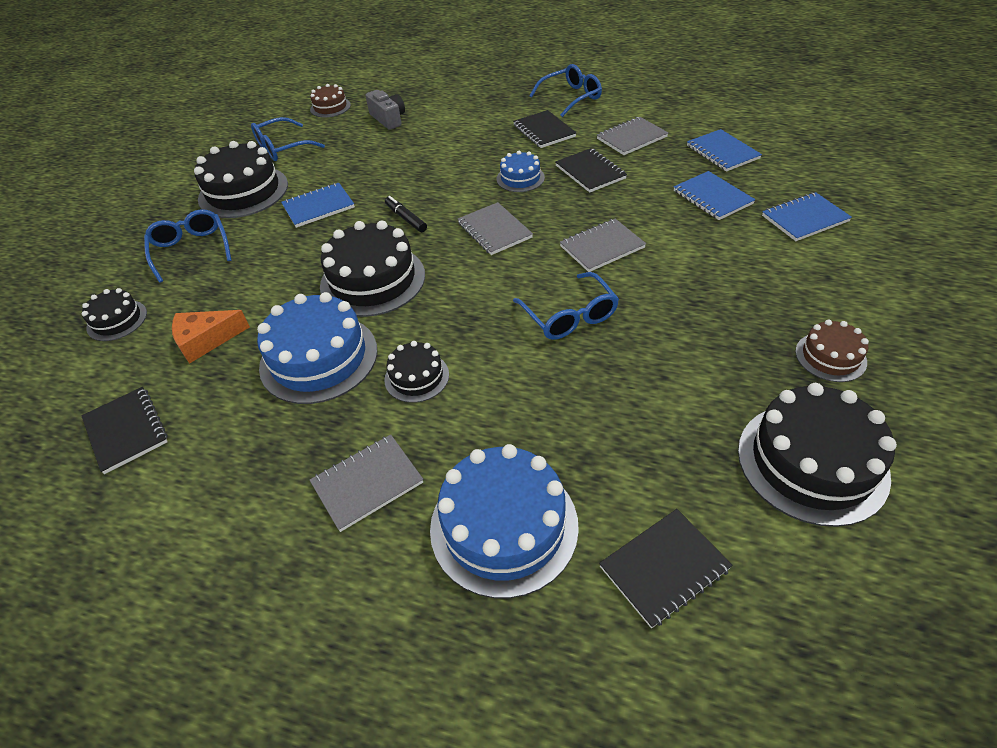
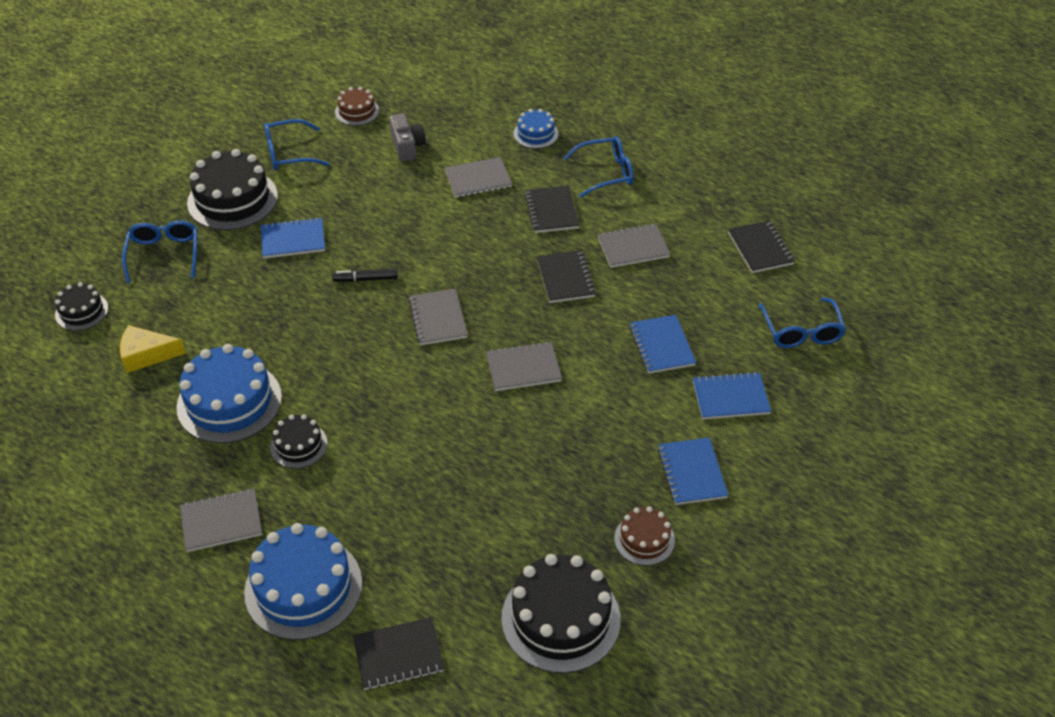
camera: 15 degrees right, 0 degrees up
(126, 431) = (61, 419): black notebook -> black notebook (760, 248)
(206, 340) = (146, 355): orange cheese -> yellow cheese
(373, 280) = (306, 338): black cake -> none
(406, 218) = (365, 279): black marker -> black marker turned 75 degrees counterclockwise
(465, 126) = (478, 179): none -> grey notebook
(520, 178) = (495, 264): blue cake -> blue cake (536, 134)
(569, 316) = (452, 430): blue glasses -> blue glasses (801, 332)
(722, 152) = (710, 294): blue notebook -> blue notebook (692, 473)

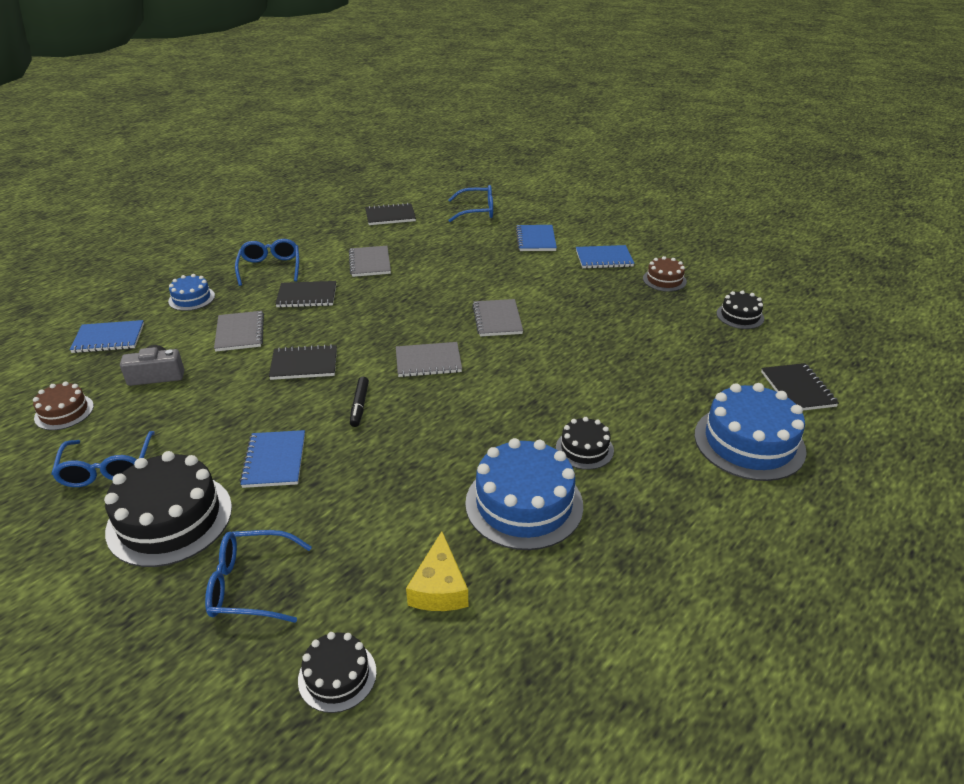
camera: 85 degrees left, 10 degrees down
(221, 522) = (687, 501): grey notebook -> none
(561, 618) = (740, 316): black cake -> black cake, size x0.53
(565, 278) = (396, 294): black notebook -> black notebook (304, 364)
(662, 346) = (482, 260): blue notebook -> blue notebook (109, 338)

